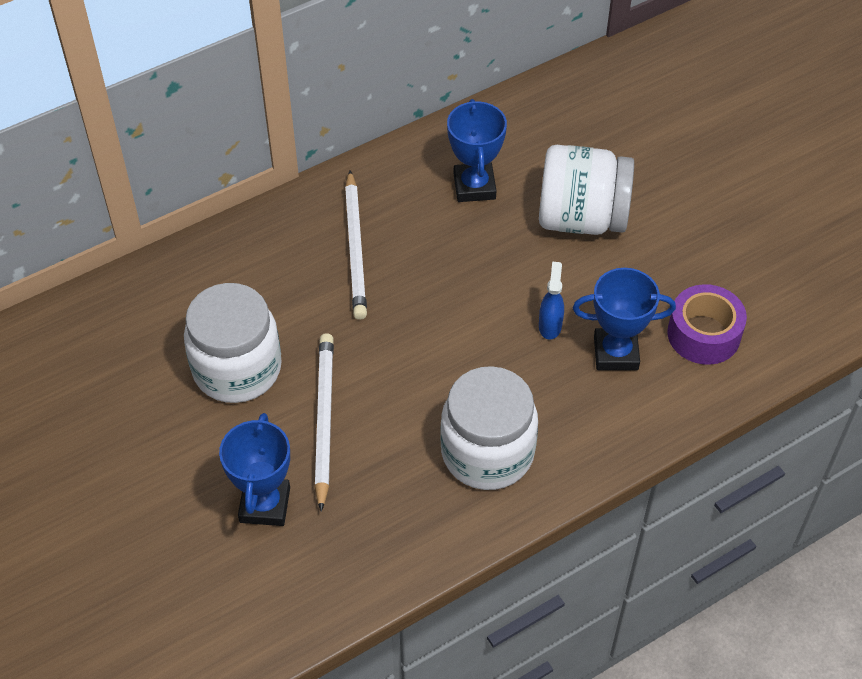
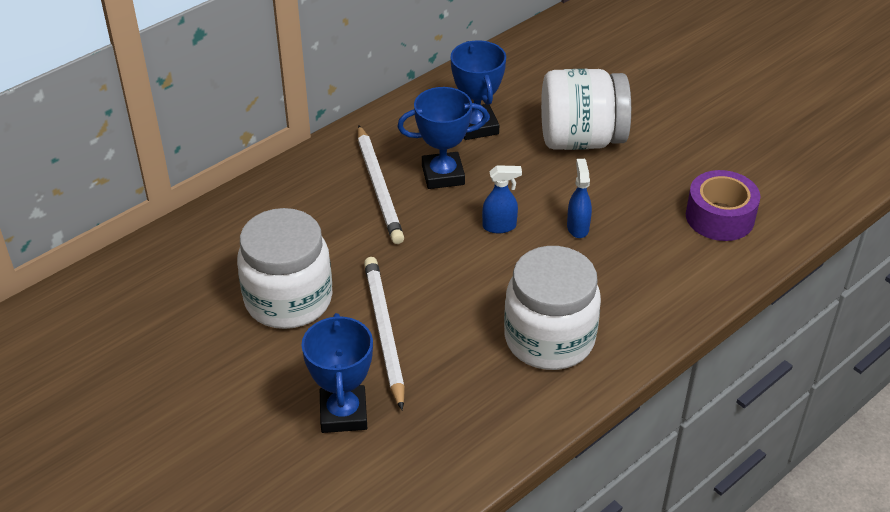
camera: 10 degrees left, 10 degrees down
(469, 313) = (499, 226): none -> blue spray bottle
(616, 353) = (645, 242): blue trophy -> blue trophy (443, 175)

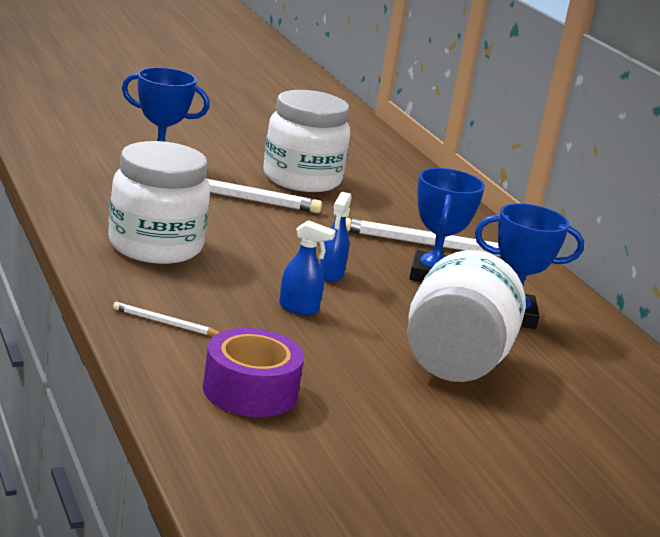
camera: 105 degrees right, 20 degrees down
(674, 285) = (165, 323): none -> white pencil

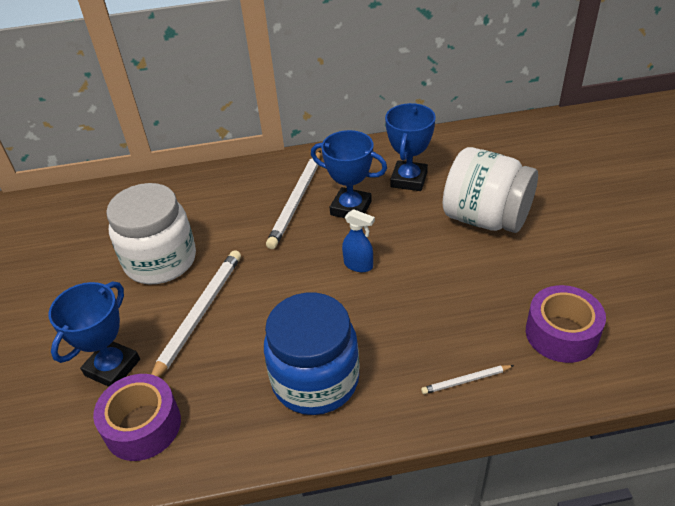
camera: 70 degrees left, 20 degrees up
(95, 176) = (143, 426): none -> purple tape
(155, 246) = (315, 380): white jar -> blue jar
(165, 323) = (466, 380): white pencil -> white pencil turned 45 degrees clockwise
(299, 308) = (421, 291): blue spray bottle -> none

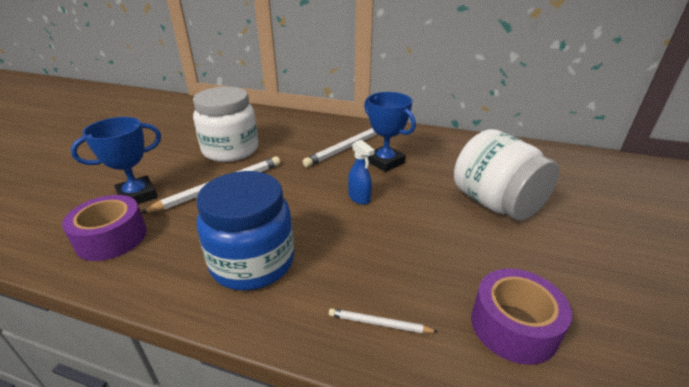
camera: 25 degrees right, 10 degrees down
(409, 180) = (446, 159): blue trophy -> none

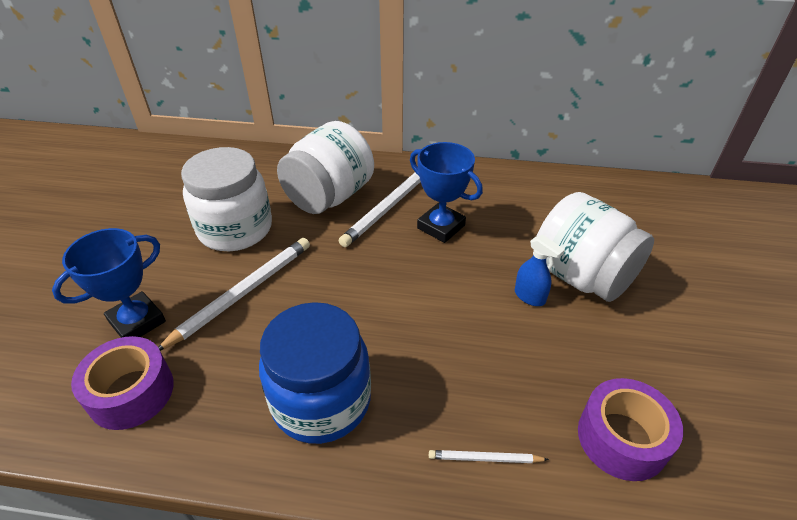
camera: 10 degrees left, 10 degrees up
(306, 138) = (329, 196): none -> white jar
(359, 198) = (422, 288): blue spray bottle -> blue spray bottle (530, 297)

